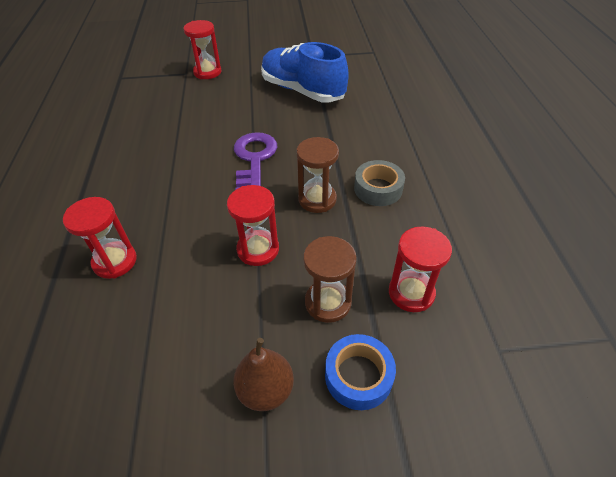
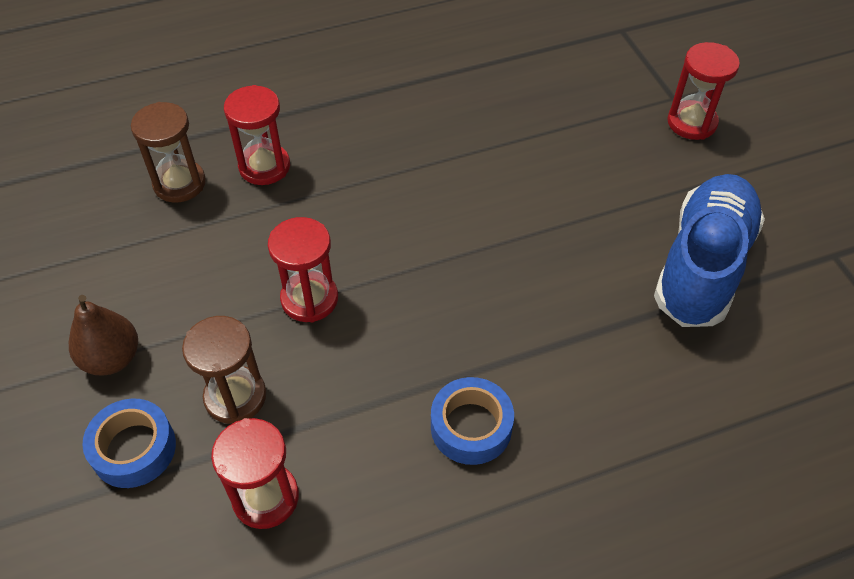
camera: 75 degrees right, 5 degrees up
(254, 159) = (487, 247): purple key -> none
(317, 199) = (422, 347): brown hourglass -> brown hourglass (179, 183)
(378, 189) = (471, 427): grey tape -> blue tape

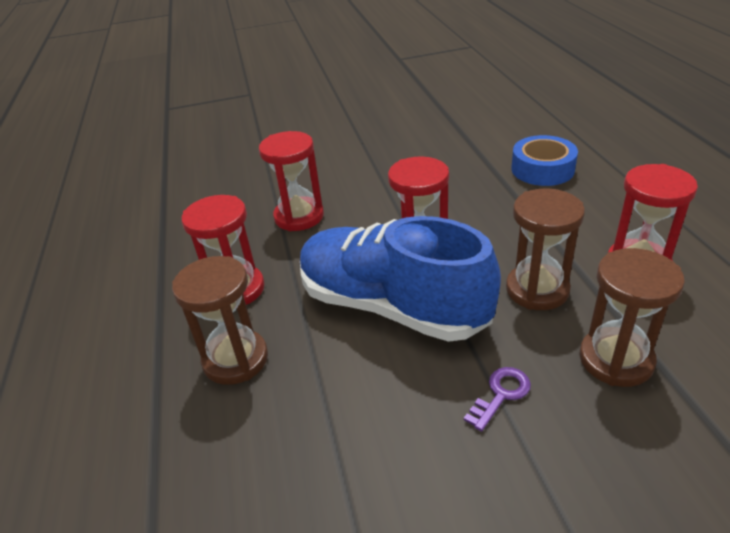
camera: 80 degrees left, 15 degrees down
(112, 358) = (501, 394): brown pear -> purple key
(134, 449) = (616, 360): blue tape -> brown hourglass
(691, 122) = (276, 89): red hourglass -> red hourglass (299, 217)
(702, 266) = (403, 91): blue shoe -> blue shoe (392, 306)

